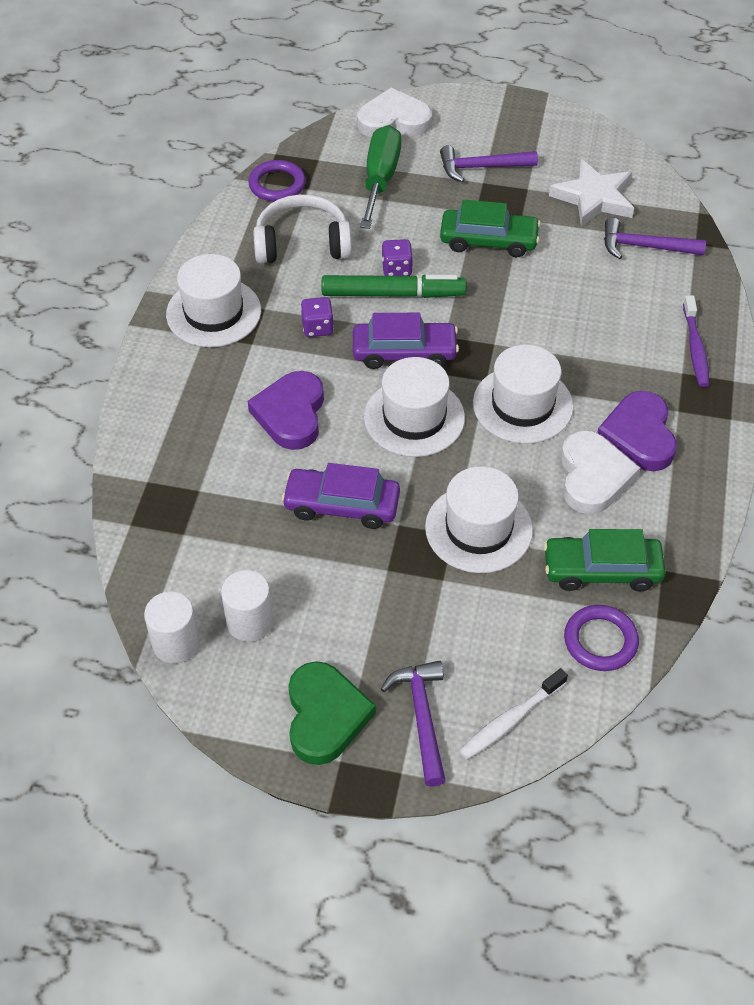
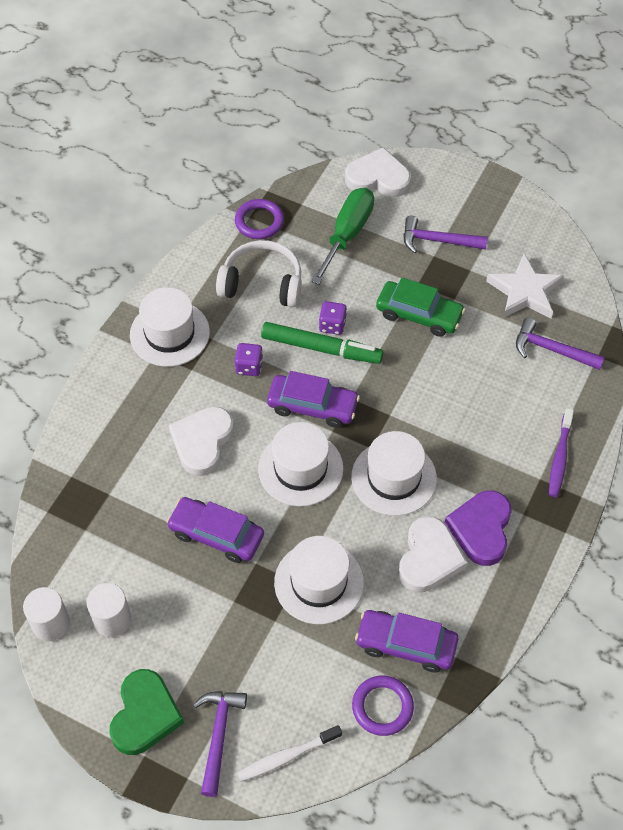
camera: 15 degrees right, 5 degrees up
(291, 414) = (202, 442): purple heart -> white heart
(602, 570) = (406, 644): green car -> purple car

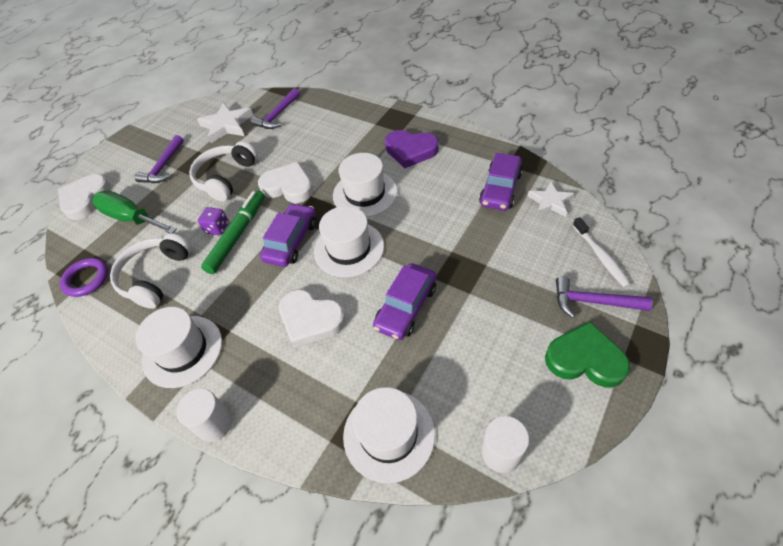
camera: 80 degrees left, 5 degrees down
(112, 619) = (493, 391): white cylinder -> white cylinder (214, 423)
(249, 366) = (240, 285): purple dice -> none
(319, 582) = (452, 237): white hat -> white hat (389, 434)
(382, 707) = (550, 202): purple ring -> white star
(419, 314) = (226, 178): green car -> white headphones
(429, 558) = (432, 176): white heart -> white heart (288, 186)
(559, 458) = (360, 115): purple toothbrush -> none

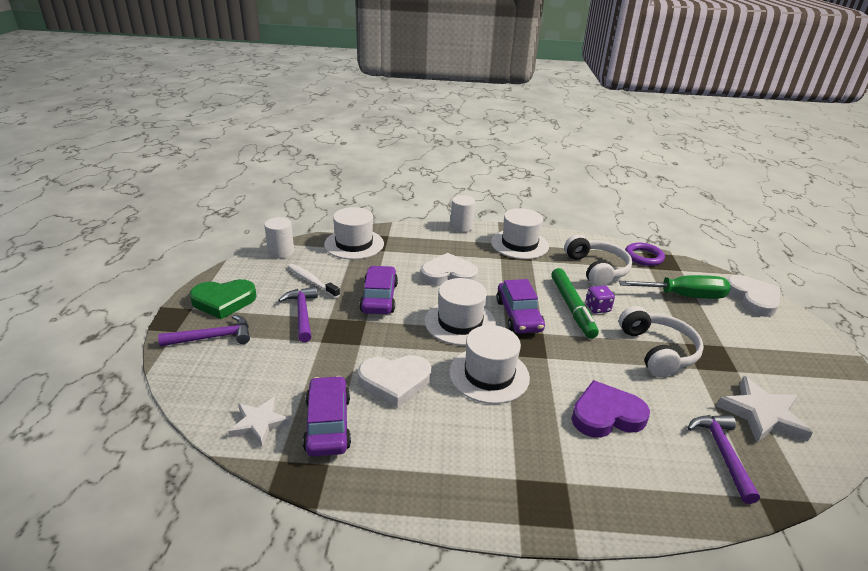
camera: 145 degrees right, 20 degrees down
(163, 166) = (740, 344): purple hammer -> purple hammer (302, 313)
(288, 186) = (580, 360): white heart -> white heart (395, 382)
(411, 150) = (476, 448): purple heart -> purple heart (606, 415)
(600, 256) = (200, 376): white toothbrush -> white toothbrush (311, 281)

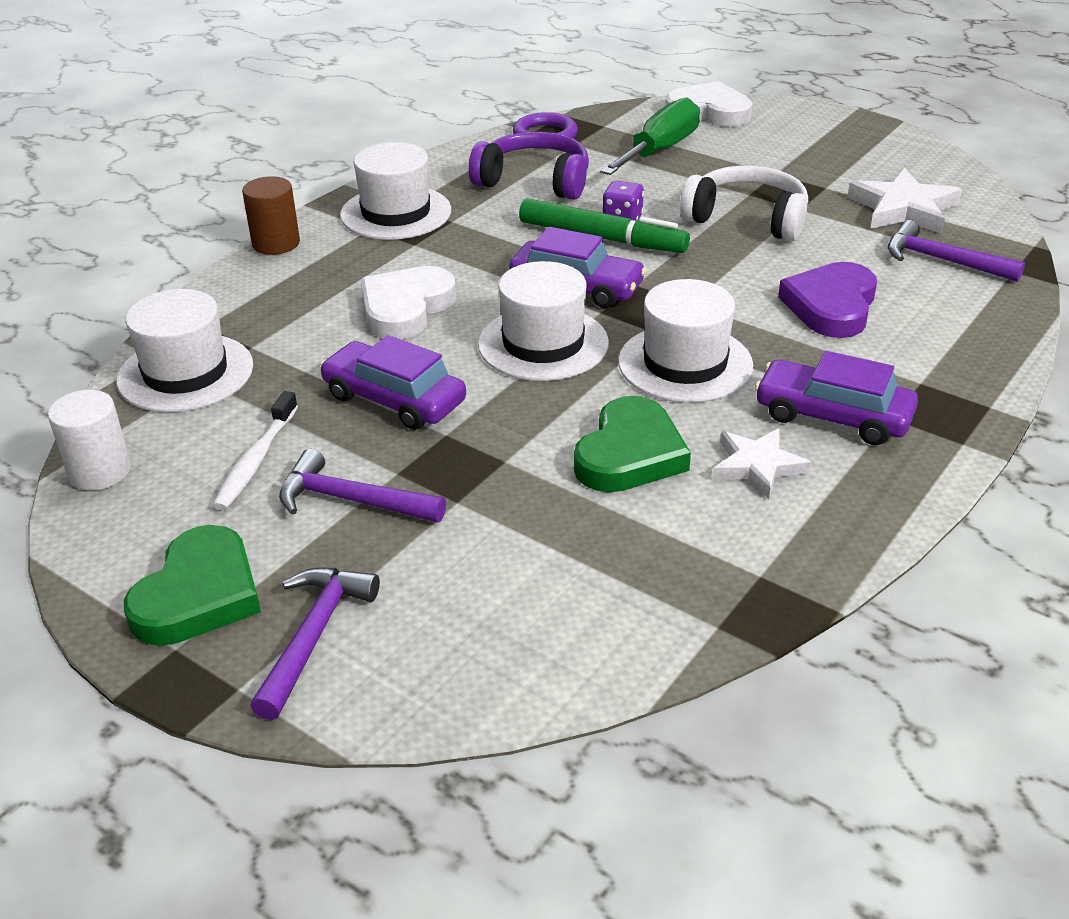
camera: 55 degrees left, 5 degrees up
(259, 423) = (616, 628): white star -> white star (757, 466)
(311, 281) = (256, 460): white toothbrush -> white toothbrush turned 60 degrees counterclockwise
(328, 424) = (673, 551): purple car -> purple car (833, 415)
(395, 382) = (630, 454): white heart -> green heart
(461, 227) = (276, 243): white cylinder -> brown cylinder
(596, 269) = (534, 181): white headphones -> purple headphones

